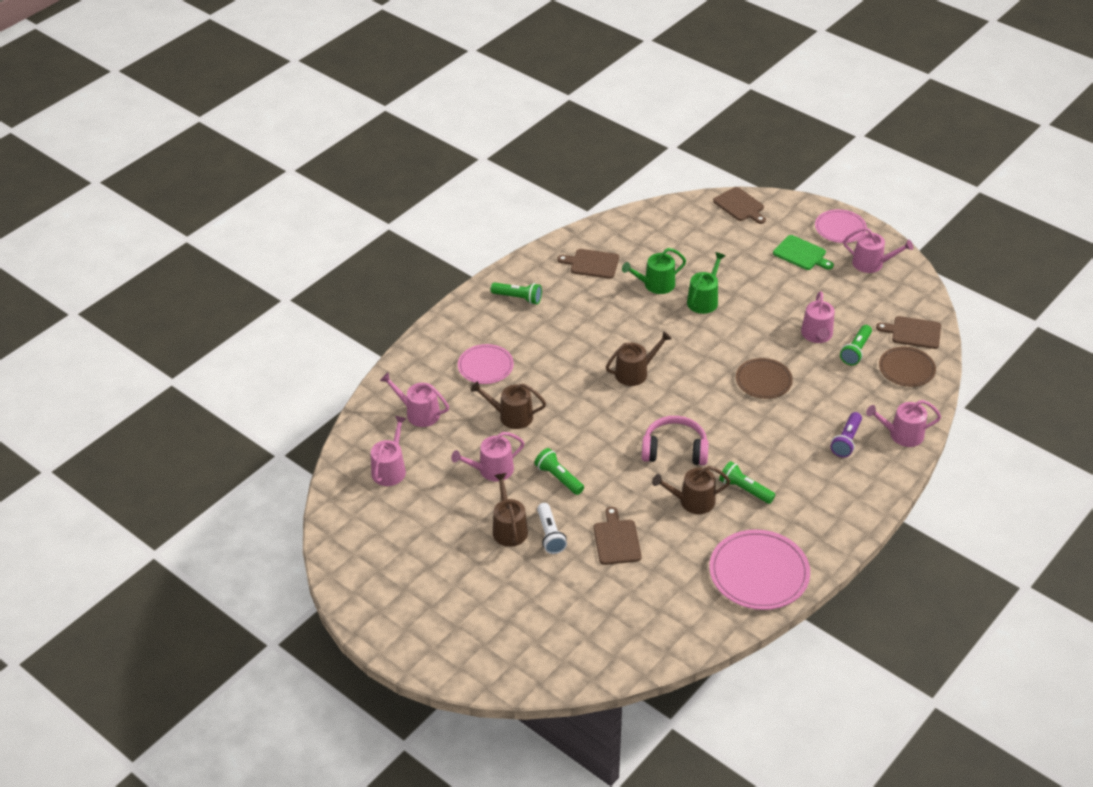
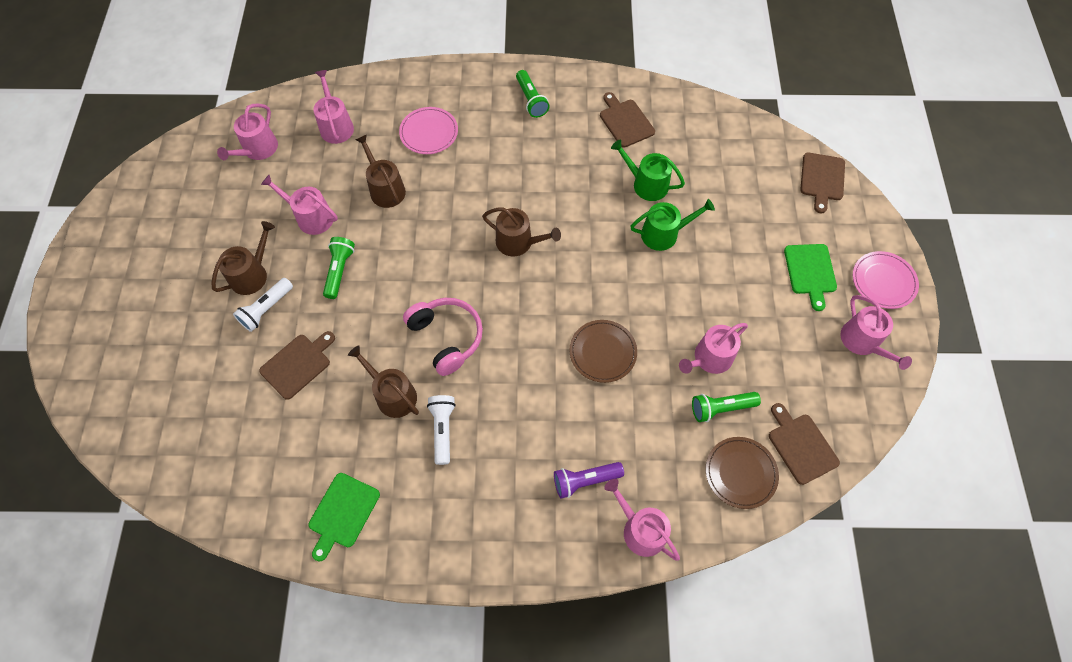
camera: 50 degrees right, 20 degrees up
(390, 469) = (258, 150): pink watering can -> pink watering can turned 135 degrees clockwise
(744, 489) = (443, 429): green flashlight -> white flashlight
(759, 573) = (342, 513): pink plate -> green cutting board

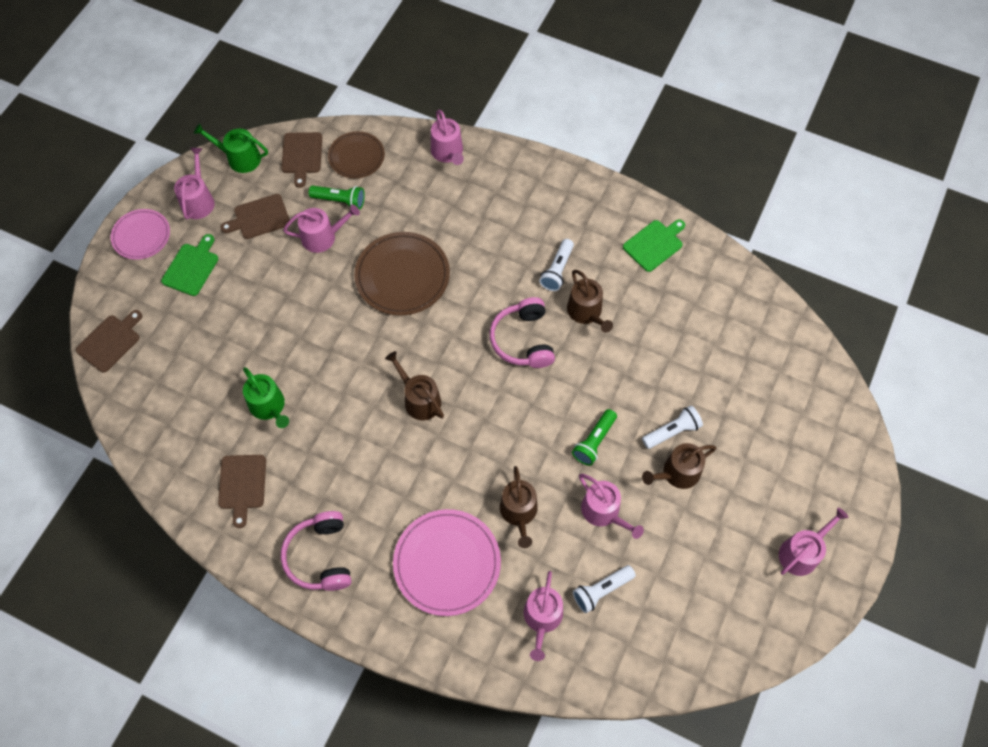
camera: 155 degrees left, 0 degrees up
(258, 150) = (636, 623): pink watering can -> pink watering can (801, 552)
(294, 161) = (601, 590): none -> white flashlight
(298, 364) = (657, 369): brown cutting board -> brown cutting board (259, 217)
(429, 132) = (447, 563): pink plate -> pink plate, size x1.59
(531, 100) = (320, 556): green flashlight -> pink headphones
(585, 480) = (469, 195): purple flashlight -> none
(603, 352) = (402, 276): brown plate -> brown plate, size x1.59
(664, 234) = (286, 351): green watering can -> green watering can (240, 158)

